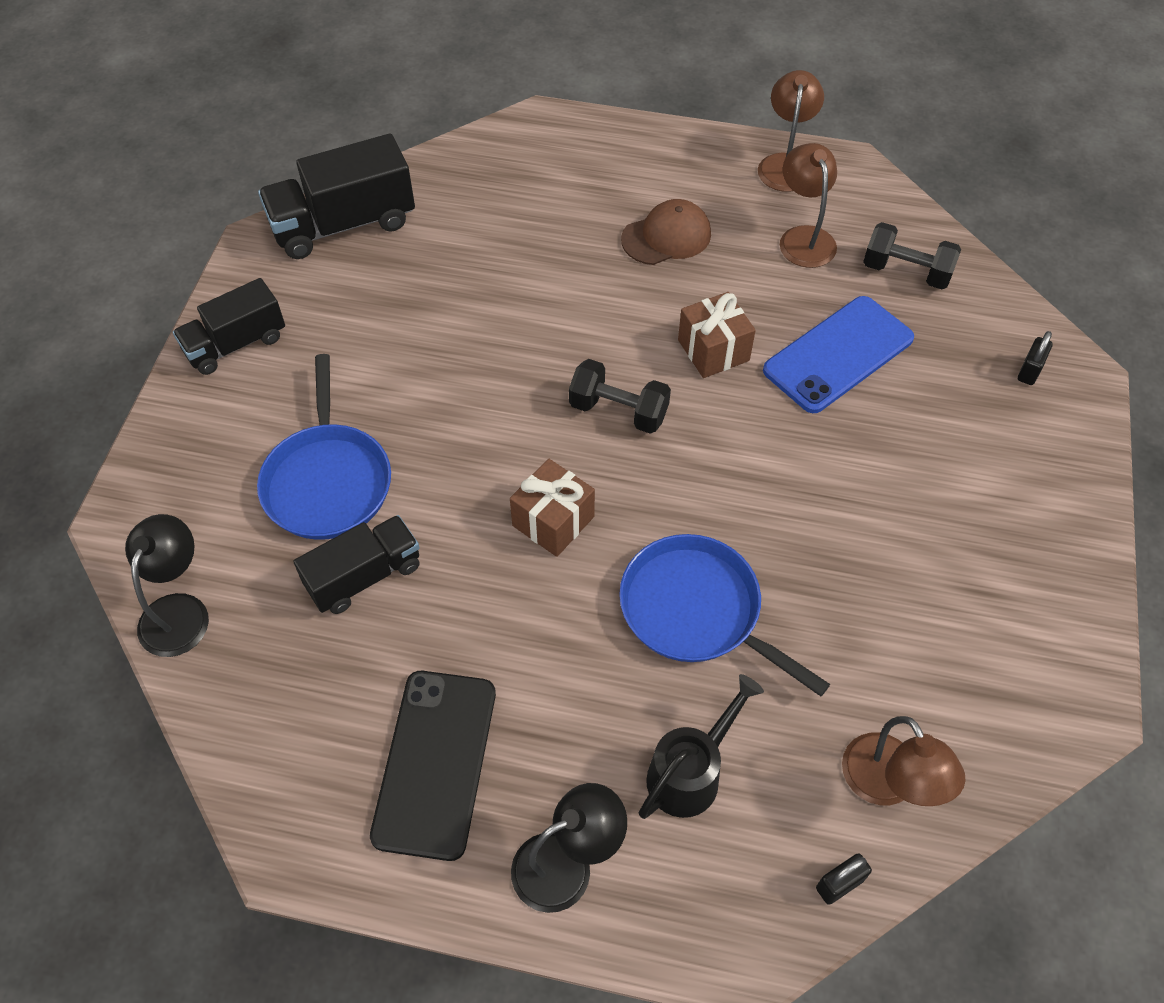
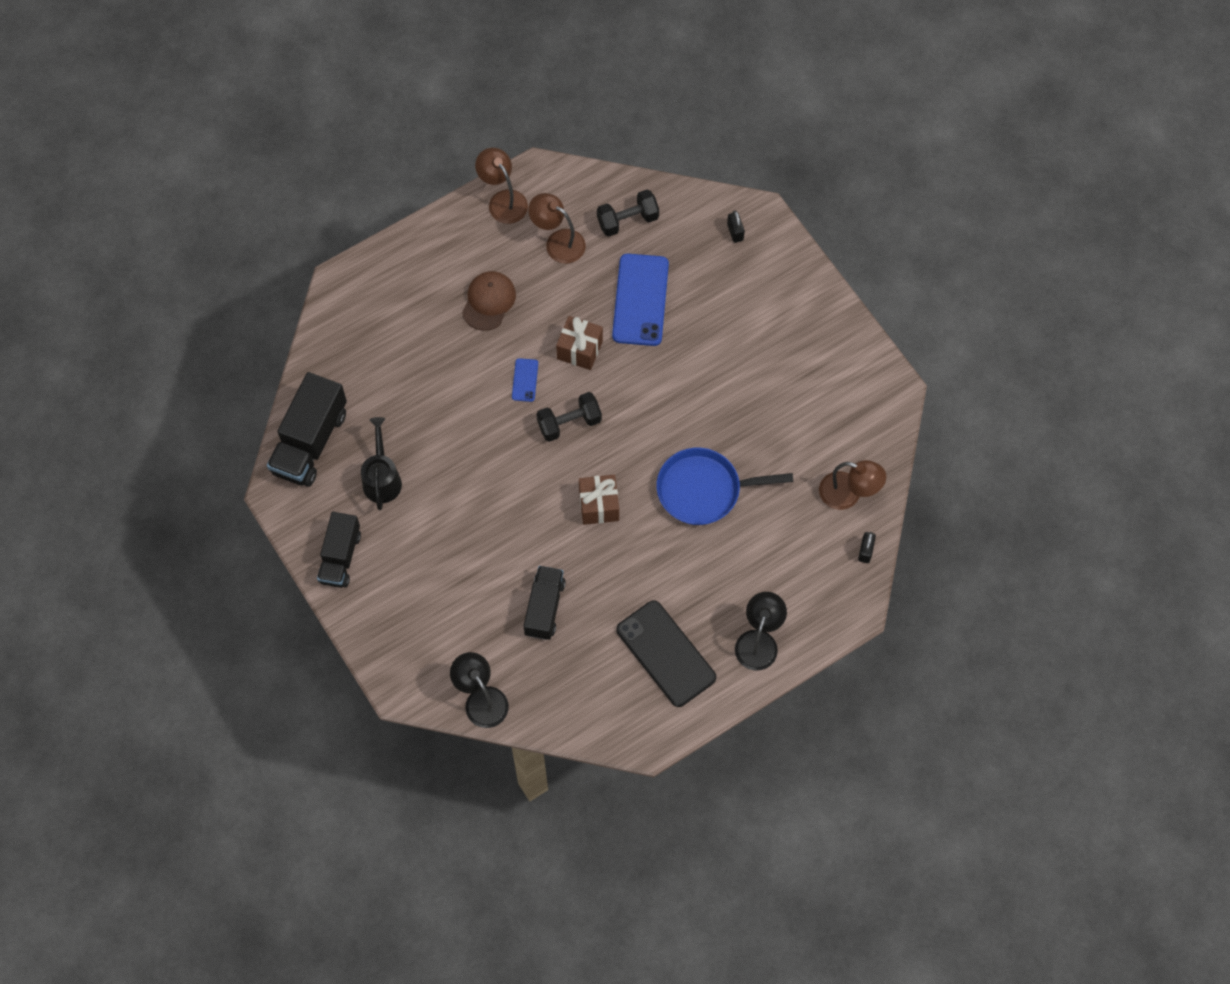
camera: 45 degrees left, 10 degrees up
(328, 481) = (474, 582): blue pan -> none
(619, 333) = (525, 380): none -> blue phone
(691, 772) = (769, 561): black watering can -> black watering can (382, 478)

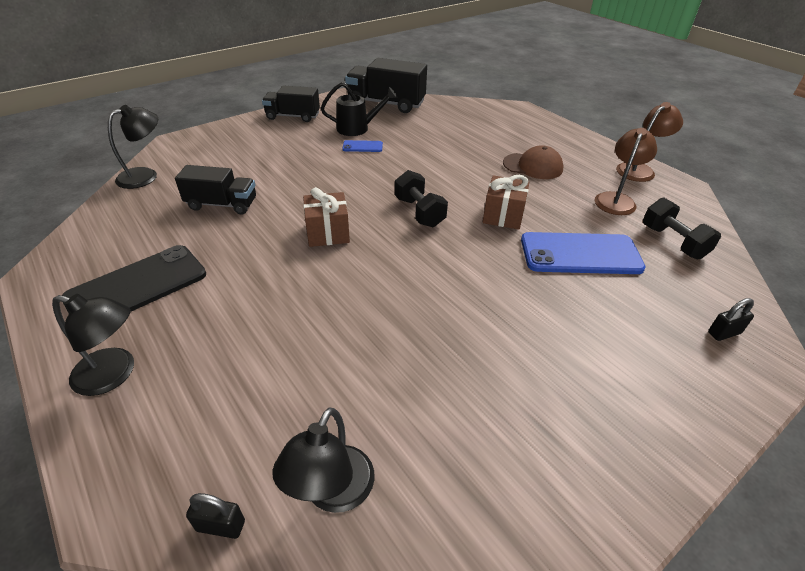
camera: 85 degrees right, 25 degrees down
(525, 380) = (460, 186): blue phone -> blue phone (362, 146)
(703, 490) = (344, 312): blue pan -> none
(848, 494) = (332, 493): brown lamp -> black lamp

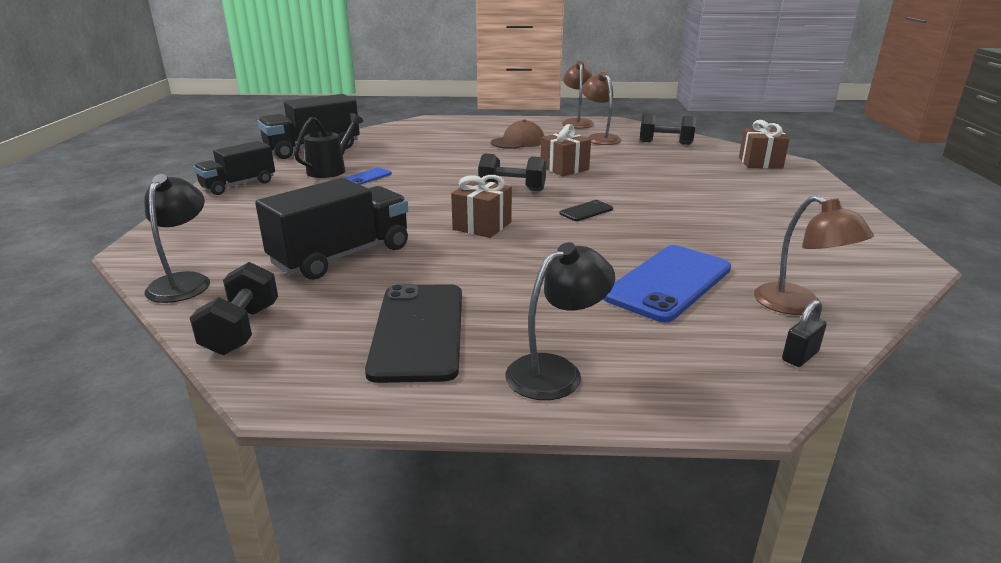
camera: 50 degrees left, 15 degrees down
(101, 224) = (242, 329): none -> black dumbbell
(222, 204) = (342, 256): black truck -> black truck, size x1.51
(332, 493) = (799, 306): black lamp -> brown lamp
(417, 269) = (586, 211): none -> black phone
(580, 254) = (642, 165): blue phone -> blue phone (668, 282)
(724, 333) = (760, 163): black padlock -> brown gift

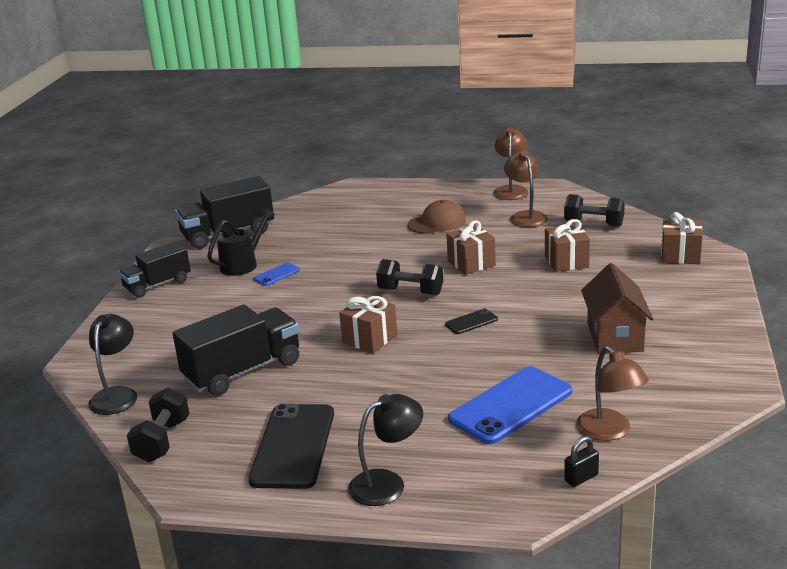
camera: 10 degrees right, 0 degrees up
(656, 167) = (566, 262): none -> brown gift
(742, 222) = (615, 337): none -> brown house

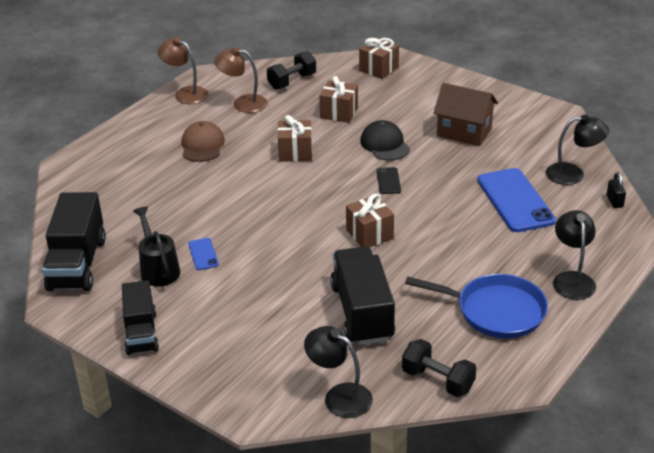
camera: 65 degrees left, 10 degrees up
(293, 446) = (496, 311): black phone -> blue pan
(410, 292) = (312, 193): black dumbbell -> none
(536, 301) = (385, 144): none -> black cap
(610, 432) = (573, 174): brown lamp -> black lamp

